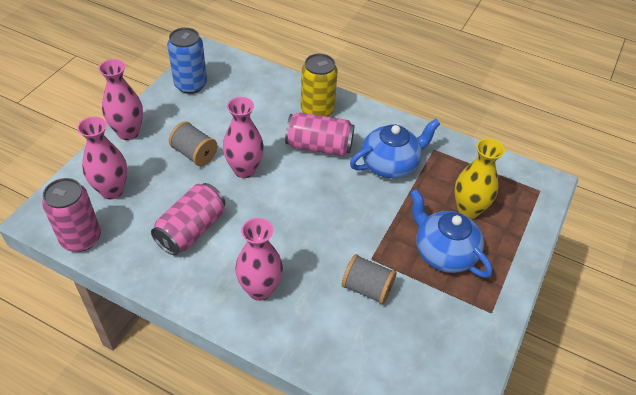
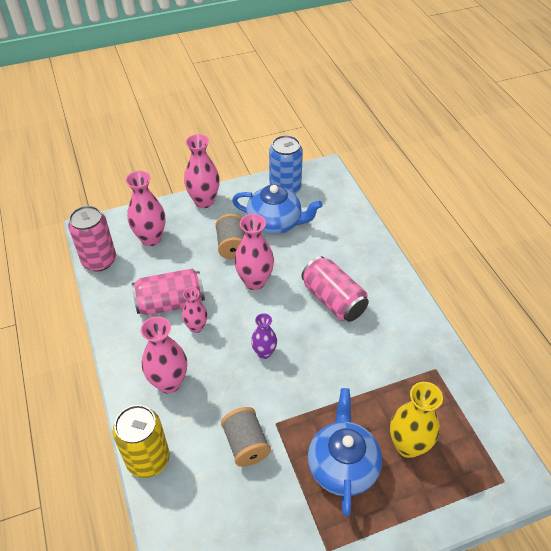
camera: 45 degrees right, 0 degrees up
(235, 233) = (196, 327): none -> pink vase
(309, 216) = (264, 353): none -> purple vase
(317, 111) = (364, 268): yellow can -> yellow can (148, 459)
(390, 164) = (379, 355): blue teapot -> blue teapot (275, 223)

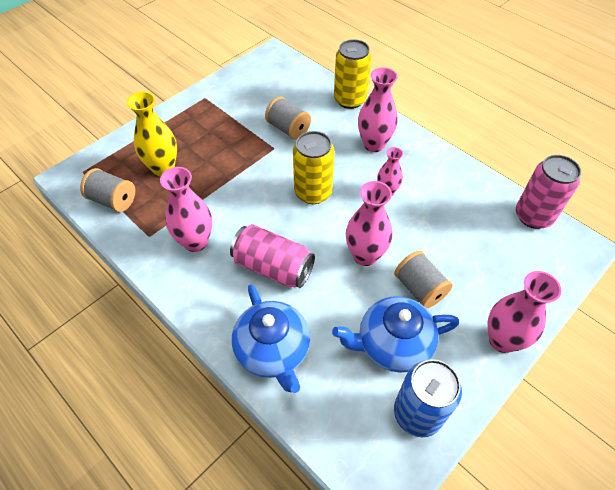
camera: 155 degrees right, 5 degrees up
(151, 238) = (511, 261): pink vase -> pink vase (195, 242)
(171, 303) = (427, 203): pink can -> none
(264, 353) = (313, 192): purple vase -> yellow can
(342, 465) = (211, 140): blue teapot -> blue teapot (273, 351)
(469, 424) = (113, 200): none -> grey spool

